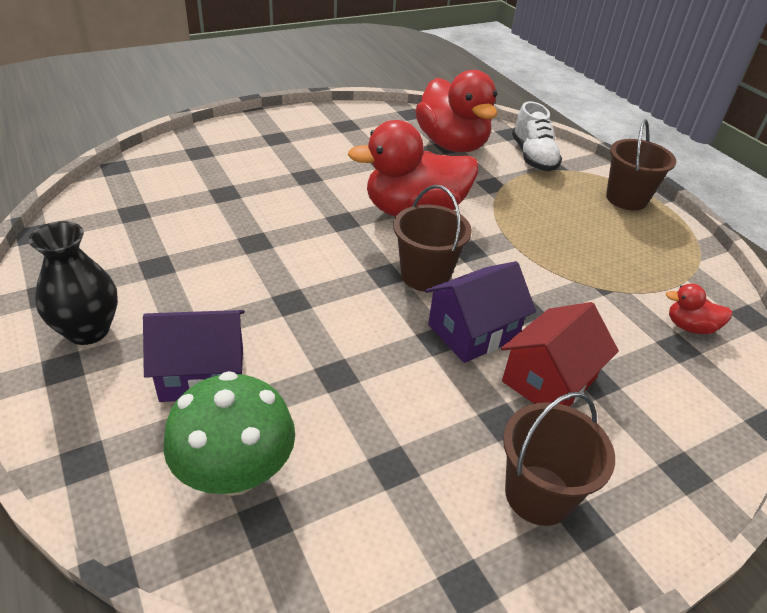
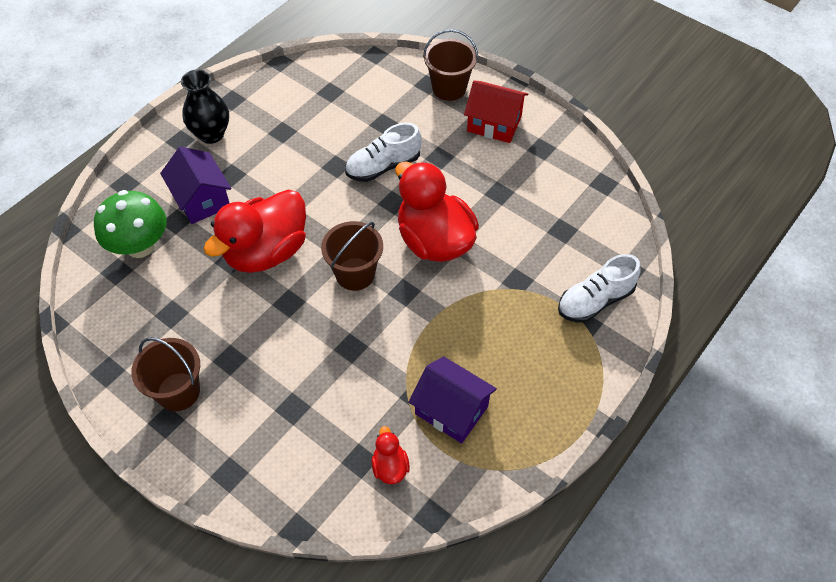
camera: 70 degrees right, 15 degrees up
(287, 211) = (383, 166): none -> white shoe
(452, 144) = (568, 232): red duck -> red duck (266, 252)
(473, 331) = (307, 320): purple house -> purple house (451, 410)
(548, 380) = (279, 378): red house -> red house (494, 123)
(626, 199) = (570, 394): brown bucket -> brown bucket (449, 88)

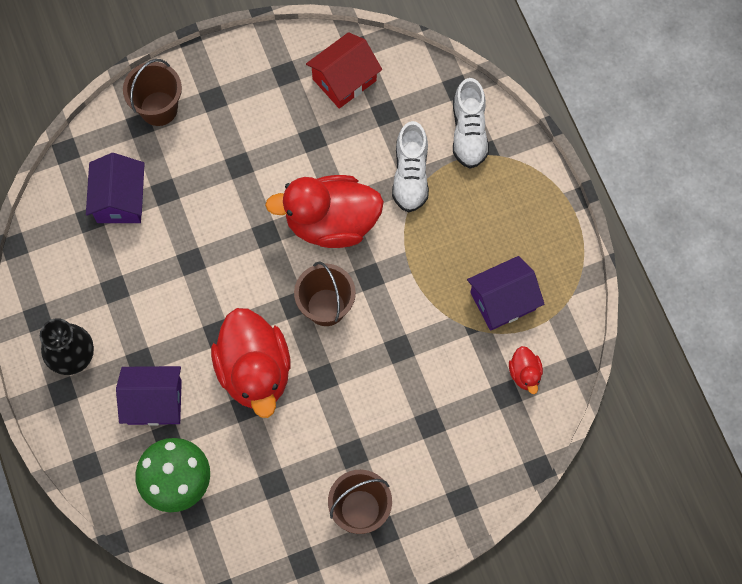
camera: 60 degrees left, 15 degrees up
(358, 101) = (120, 200): none -> purple house
(383, 166) = (218, 220): white shoe -> white shoe (410, 175)
(390, 467) = (525, 374): red duck -> red duck turned 120 degrees counterclockwise
(494, 123) = (229, 95): red house -> red house (344, 80)

